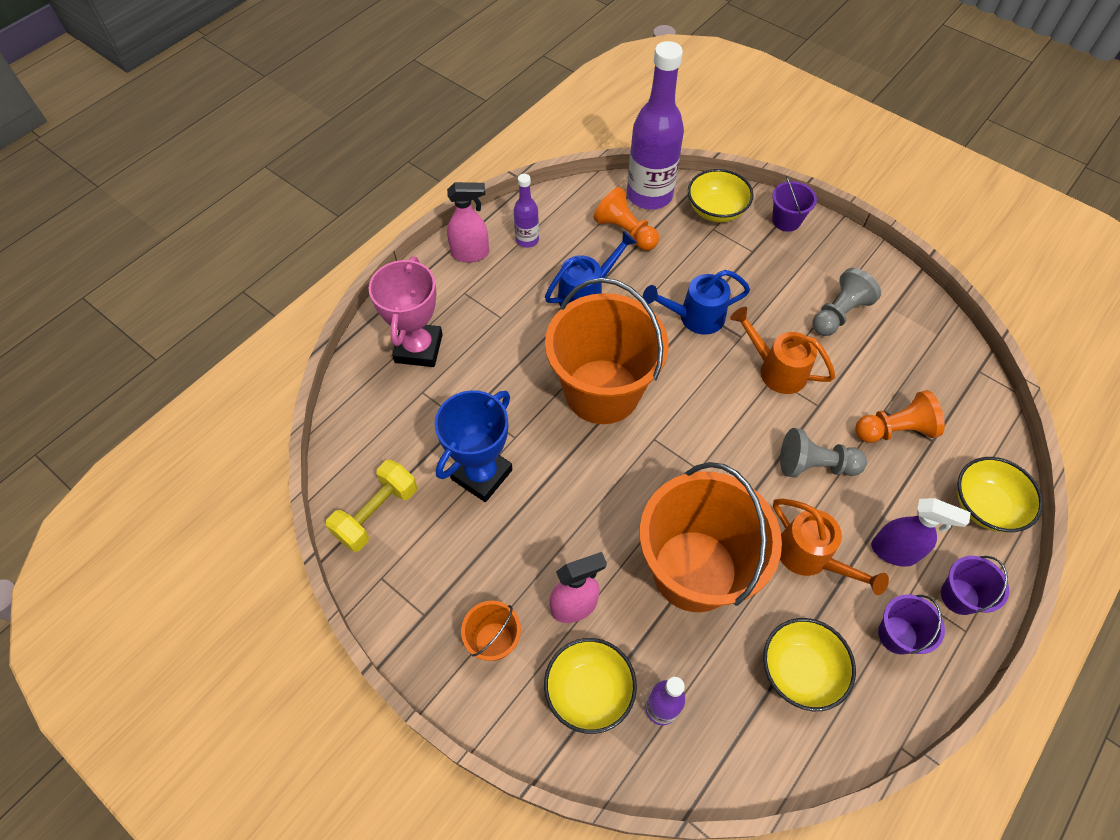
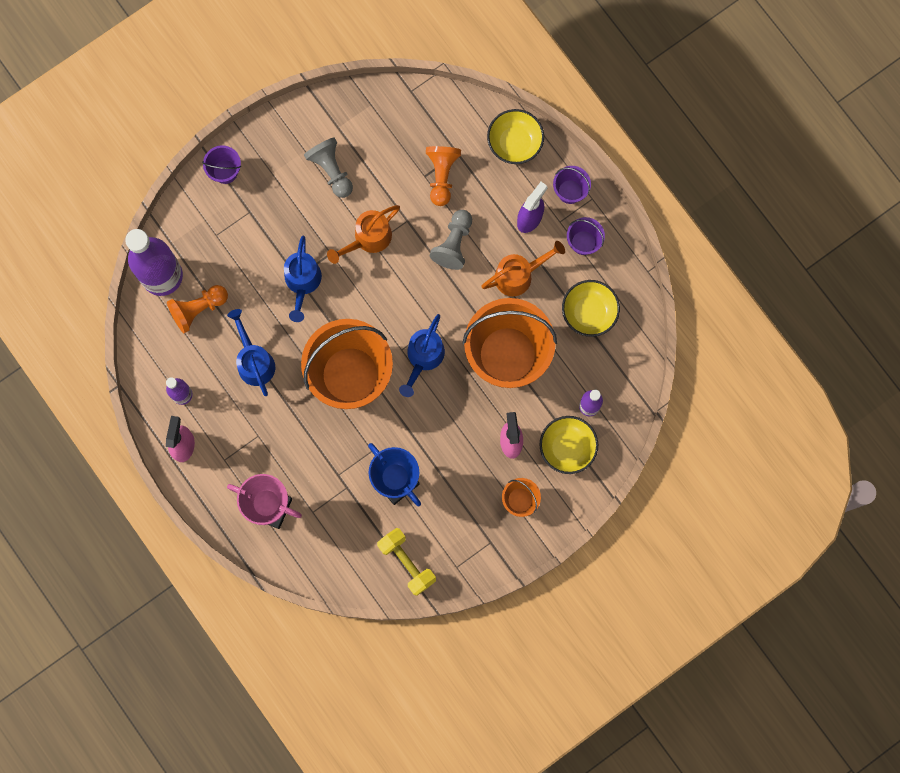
camera: 75 degrees left, 20 degrees up
(652, 466) = (423, 358): none -> blue watering can
(716, 210) = (196, 225): yellow bowl -> none

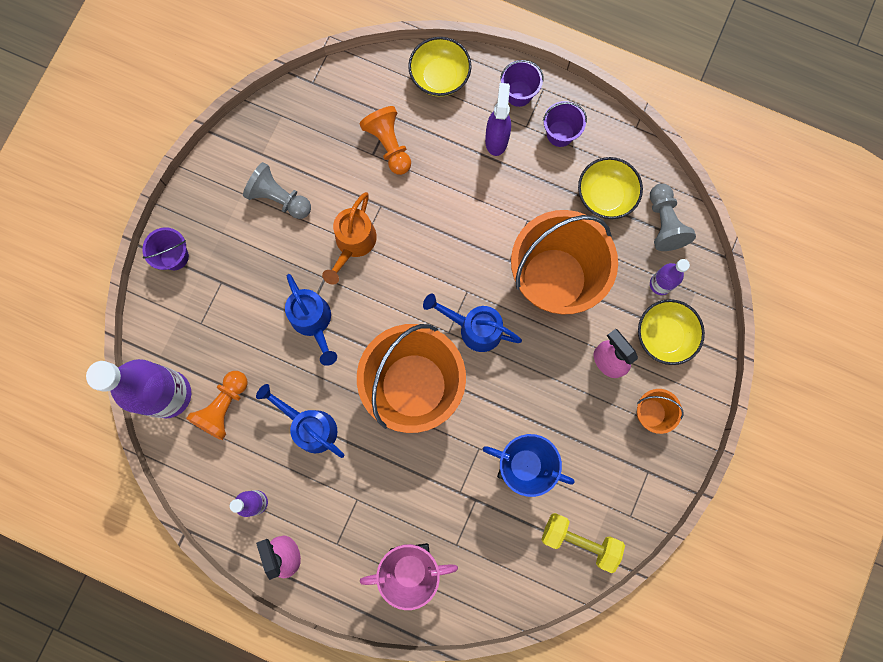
camera: 30 degrees left, 0 degrees up
(423, 358) = (474, 328): blue watering can -> blue watering can turned 120 degrees clockwise
(454, 244) = (439, 202): grey pawn -> grey pawn (664, 223)
(519, 275) = (518, 198): orange watering can -> none

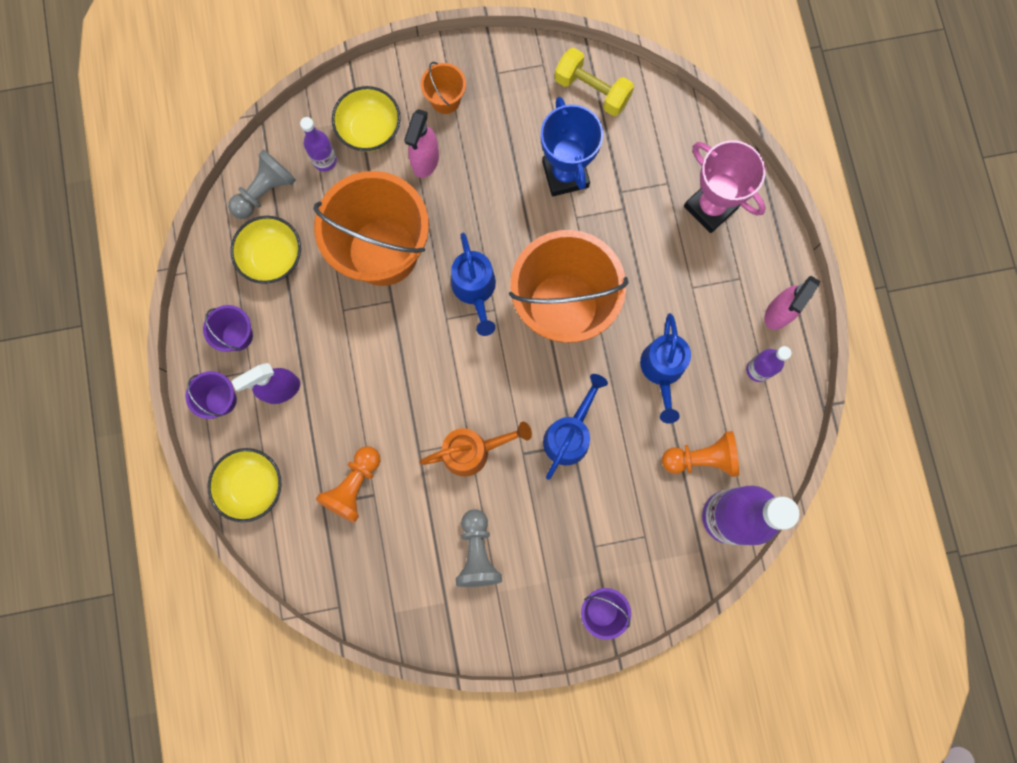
camera: 125 degrees left, 0 degrees up
(579, 541) = (592, 90): yellow dumbbell -> yellow dumbbell turned 45 degrees counterclockwise

